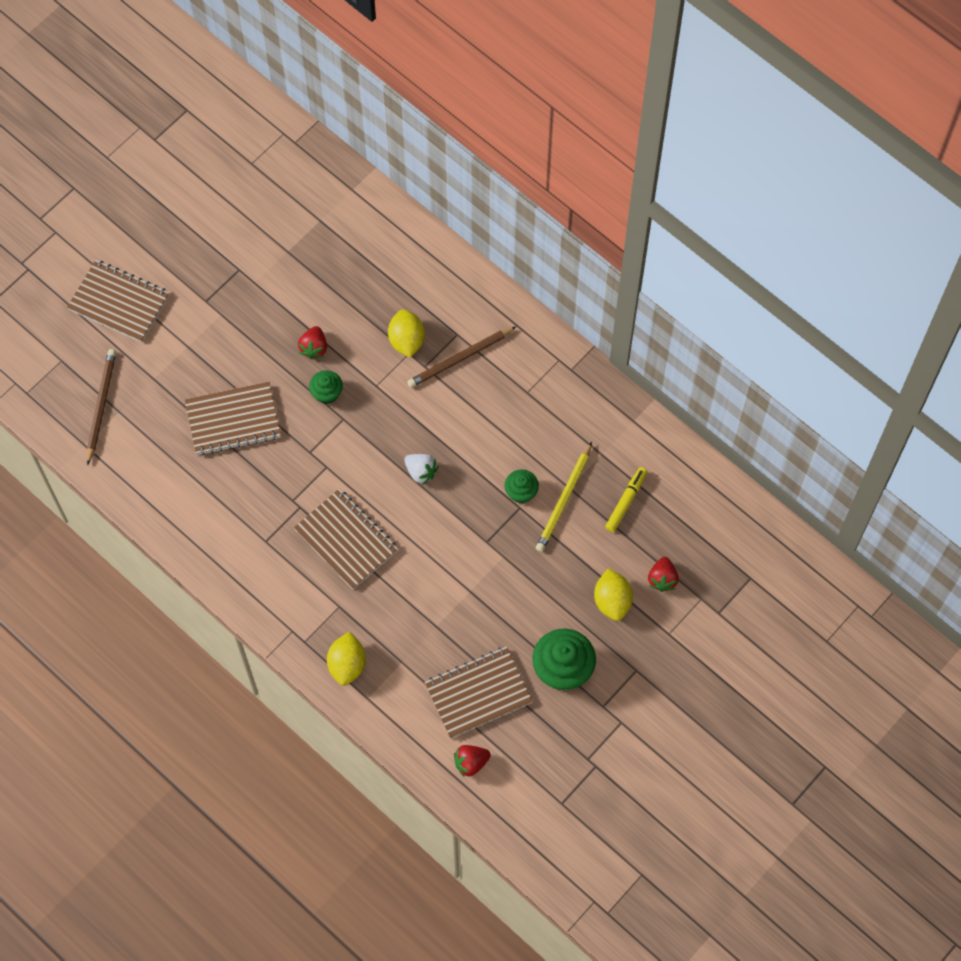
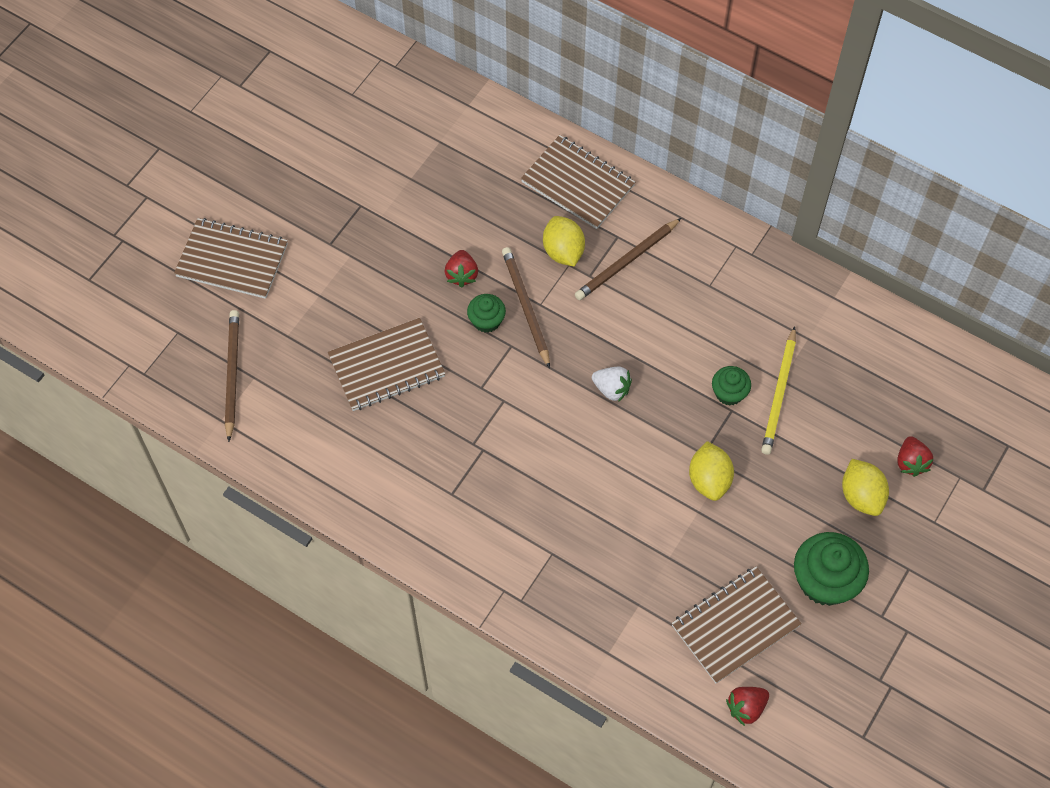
camera: 10 degrees left, 5 degrees down
(346, 540) = (543, 478): brown notebook -> brown notebook (577, 184)
(347, 664) = (576, 618): yellow lemon -> yellow lemon (709, 480)
(363, 386) = (525, 307): none -> brown pencil
(626, 501) = (848, 385): yellow marker -> none

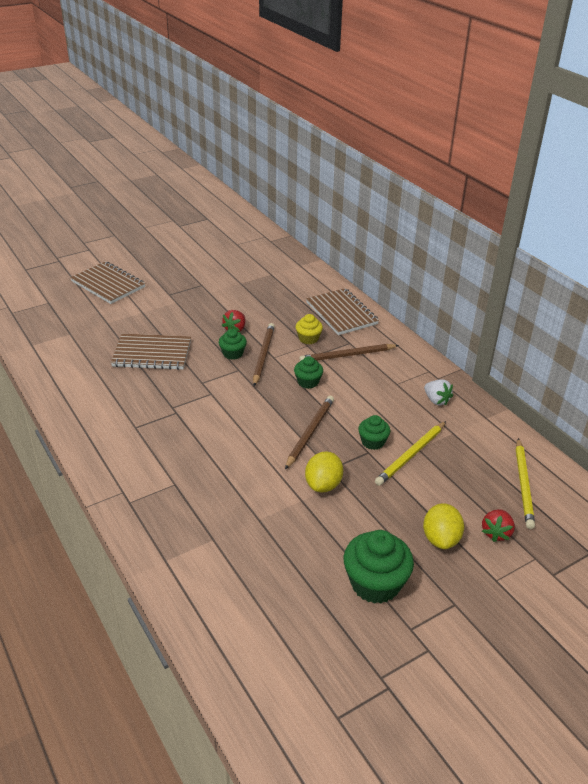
camera: 25 degrees right, 25 degrees down
(232, 374) = (59, 328): brown pencil -> brown pencil (310, 433)
(563, 251) = (308, 338): yellow lemon -> yellow cupcake
(606, 329) = (308, 382): none -> green cupcake
(611, 389) = (289, 412): white strawberry -> white strawberry (436, 400)
(735, 626) = (279, 584): brown notebook -> none
(746, 708) = (247, 646): red strawberry -> none
(912, 383) = (523, 485): none -> yellow pencil

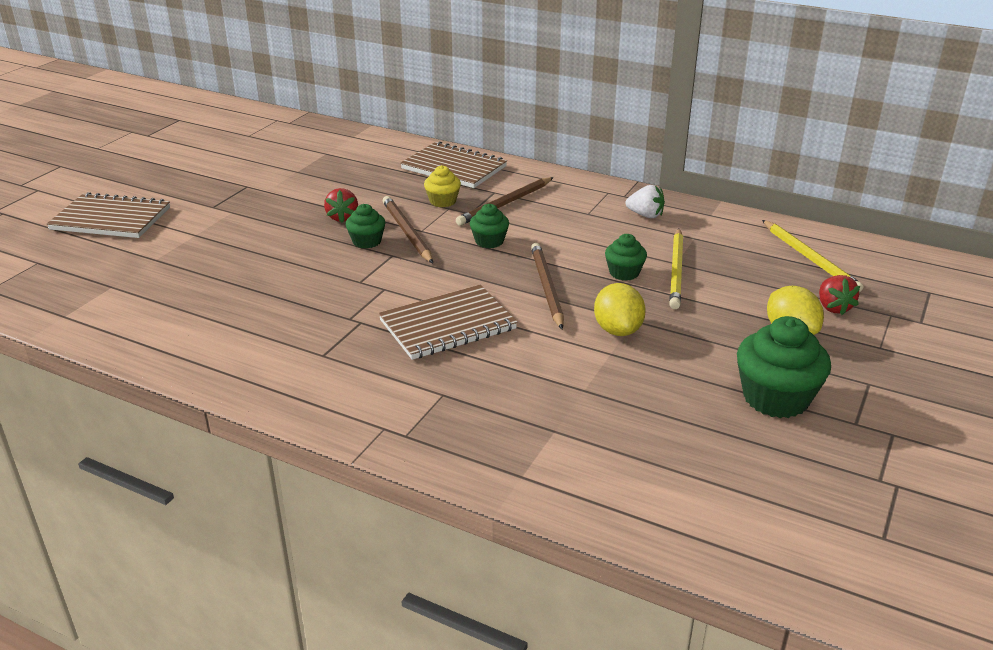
camera: 30 degrees left, 5 degrees down
(152, 354) = (259, 273): brown notebook -> brown notebook (447, 325)

